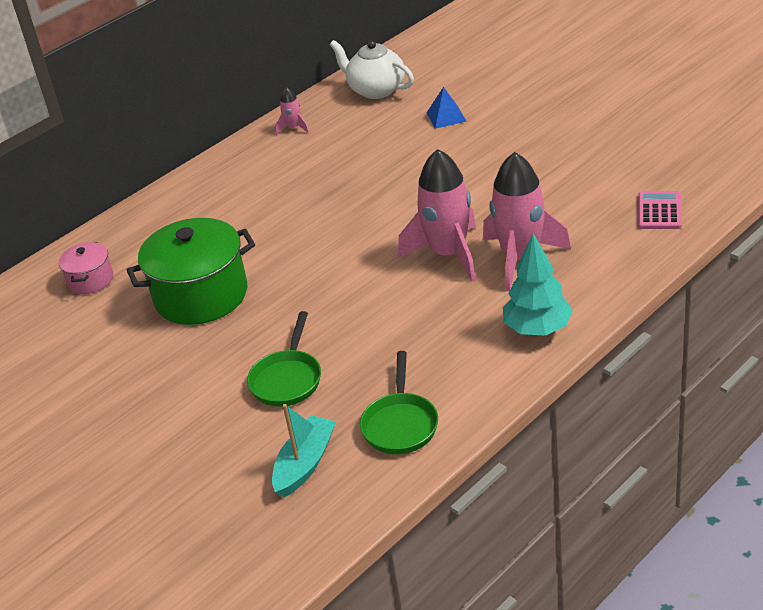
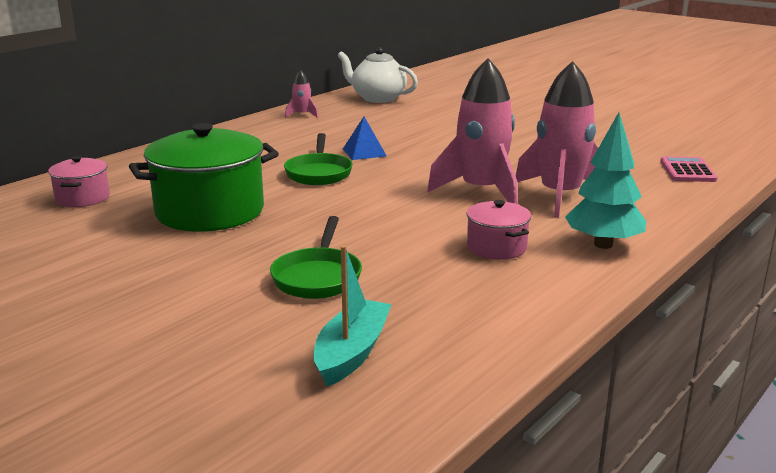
camera: 10 degrees left, 15 degrees down
(400, 424) = (469, 318): green pan -> green pan (319, 173)
(443, 336) = (496, 247): none -> pink pot
(446, 117) = (449, 113): blue pyramid -> blue pyramid (364, 152)

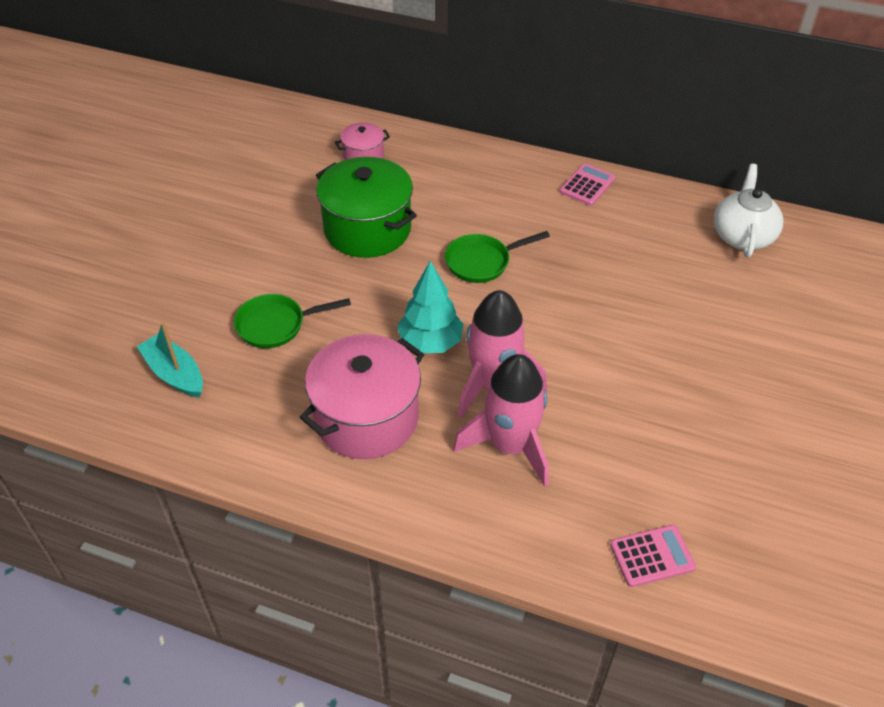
camera: 70 degrees right, 25 degrees up
(262, 126) = (587, 185): none -> pink calculator
(302, 115) = (640, 199): pink rocket -> none
(352, 353) = (175, 374): turquoise boat -> turquoise boat turned 135 degrees counterclockwise
(364, 152) = (554, 275): blue pyramid -> none
(496, 247) = (366, 418): pink pot -> pink pot, size x1.98
(603, 244) = (402, 493): turquoise tree -> turquoise tree (430, 342)

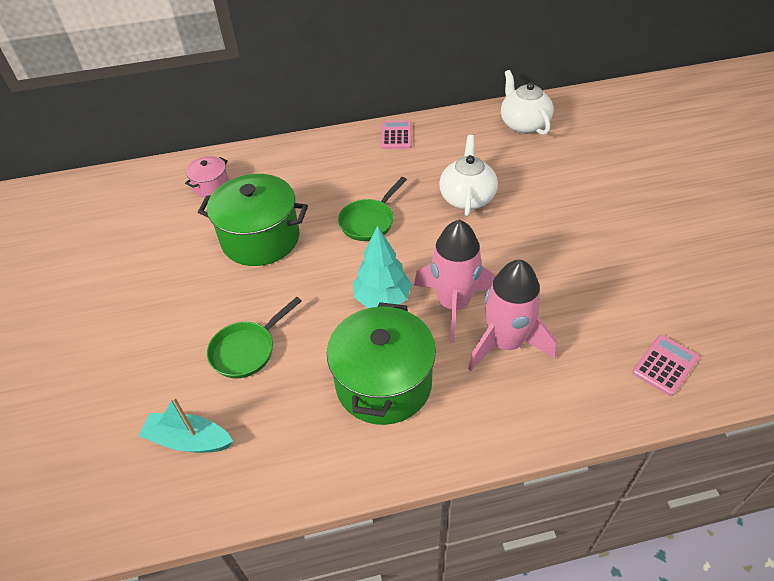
camera: 30 degrees left, 0 degrees up
(366, 418) = (383, 383): pink pot -> green pot
(603, 286) = (467, 198): none -> white teapot

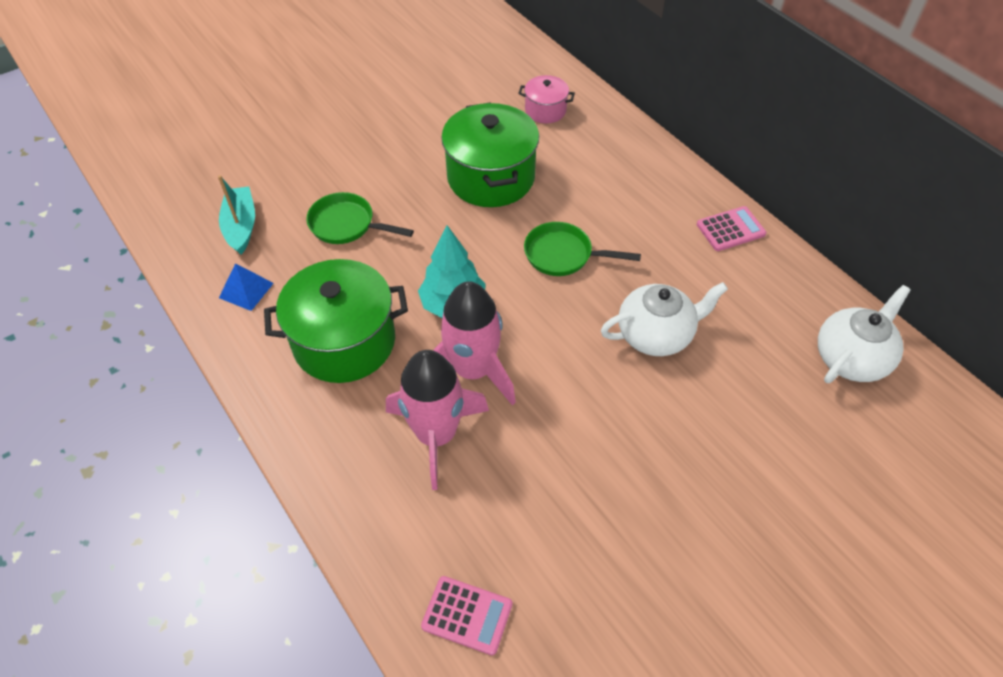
camera: 65 degrees right, 5 degrees up
(278, 452) = (246, 290): none -> blue pyramid

